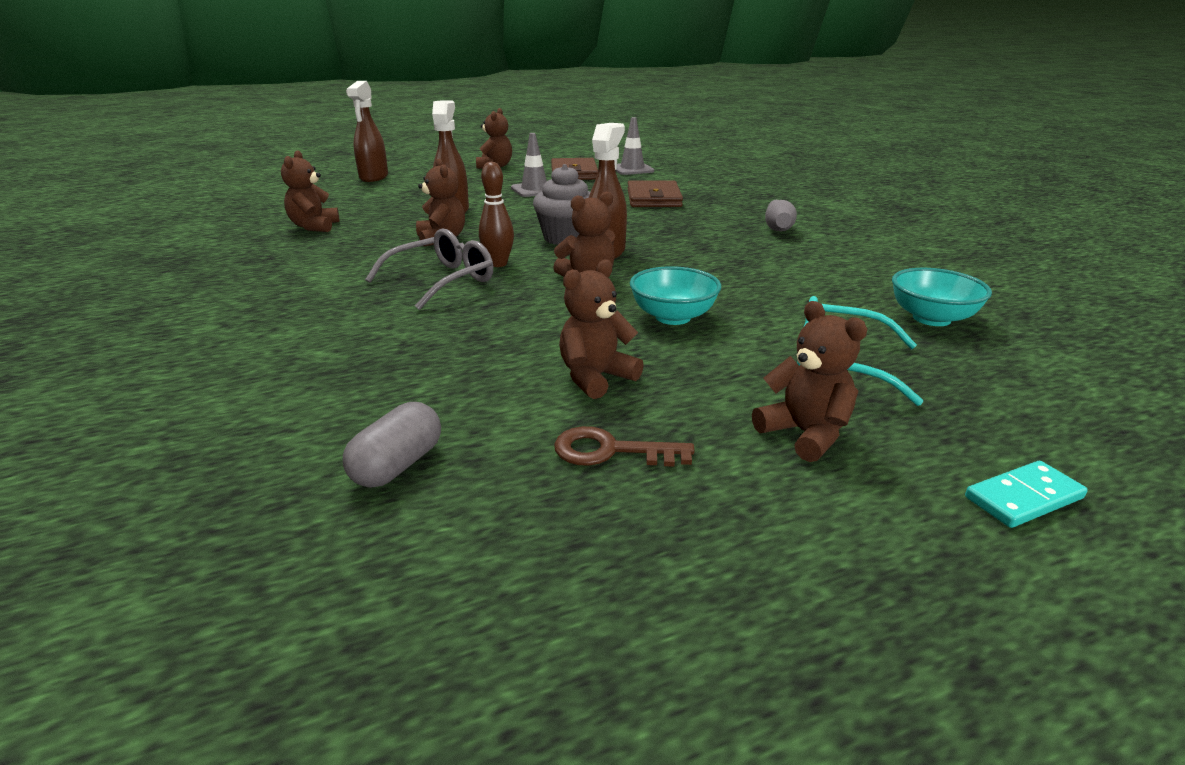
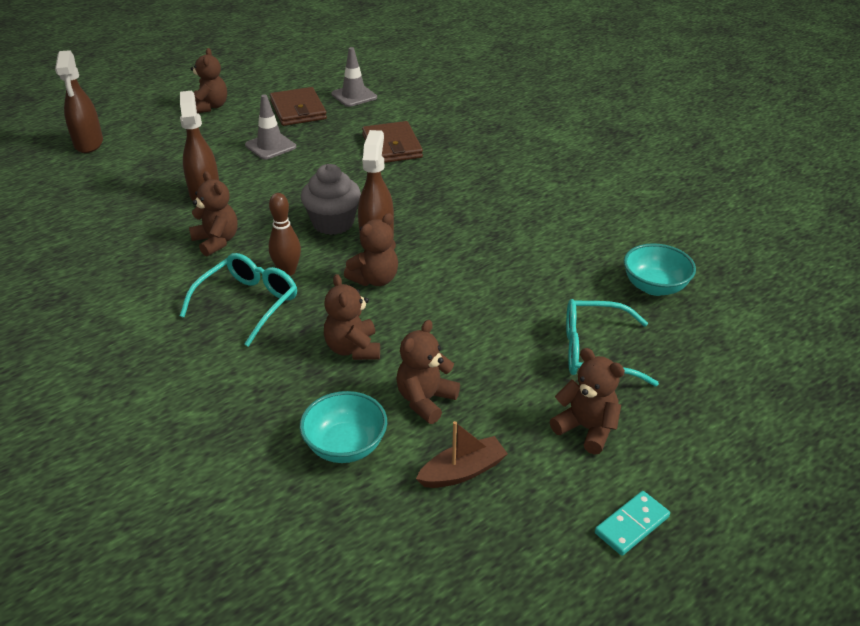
camera: 15 degrees left, 10 degrees up
(314, 227) = (78, 241): brown teddy bear -> brown teddy bear (353, 349)
(397, 465) = (319, 516): grey capsule -> none
(442, 281) = (248, 303): grey glasses -> turquoise glasses
(611, 451) = (462, 471): brown key -> brown boat
(673, 317) = (461, 319): turquoise bowl -> turquoise bowl (345, 446)
(777, 227) = (515, 178): grey bowling pin -> none
(1023, 497) = (725, 457): turquoise domino -> turquoise domino (631, 525)

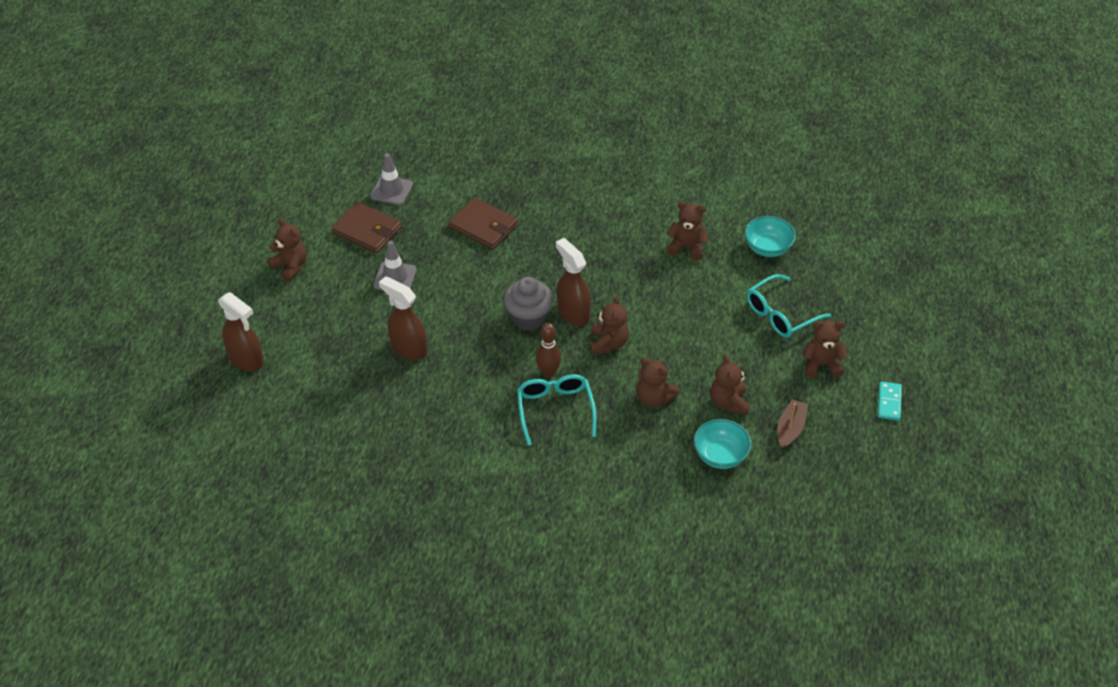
camera: 40 degrees left, 10 degrees up
(216, 241) = (471, 380): brown teddy bear -> brown teddy bear (687, 247)

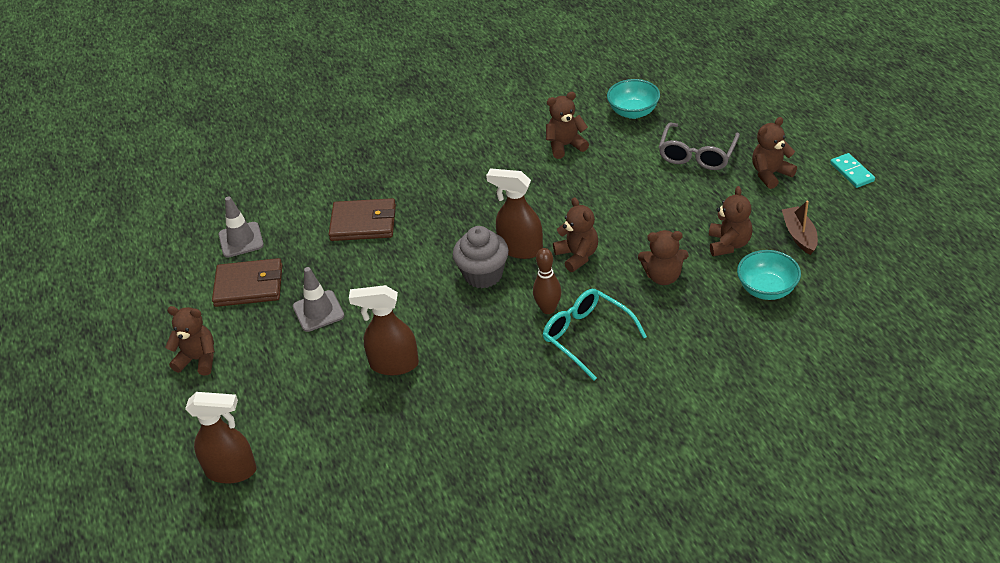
camera: 30 degrees left, 5 degrees down
(729, 402) = (729, 244): brown teddy bear -> brown teddy bear turned 135 degrees counterclockwise
(780, 314) = (697, 155): turquoise glasses -> grey glasses

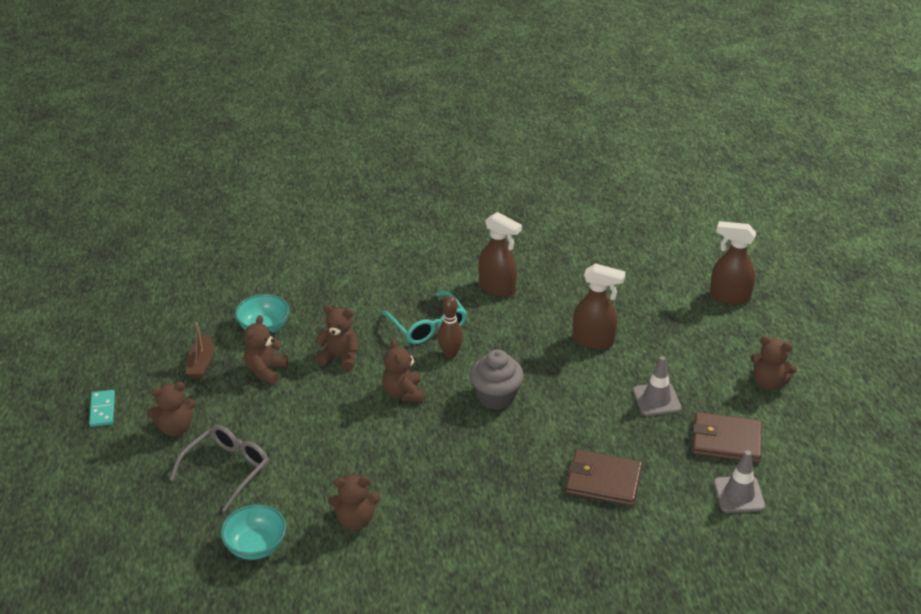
camera: 170 degrees left, 5 degrees down
(520, 249) = (453, 412): brown spray bottle -> brown spray bottle (497, 288)

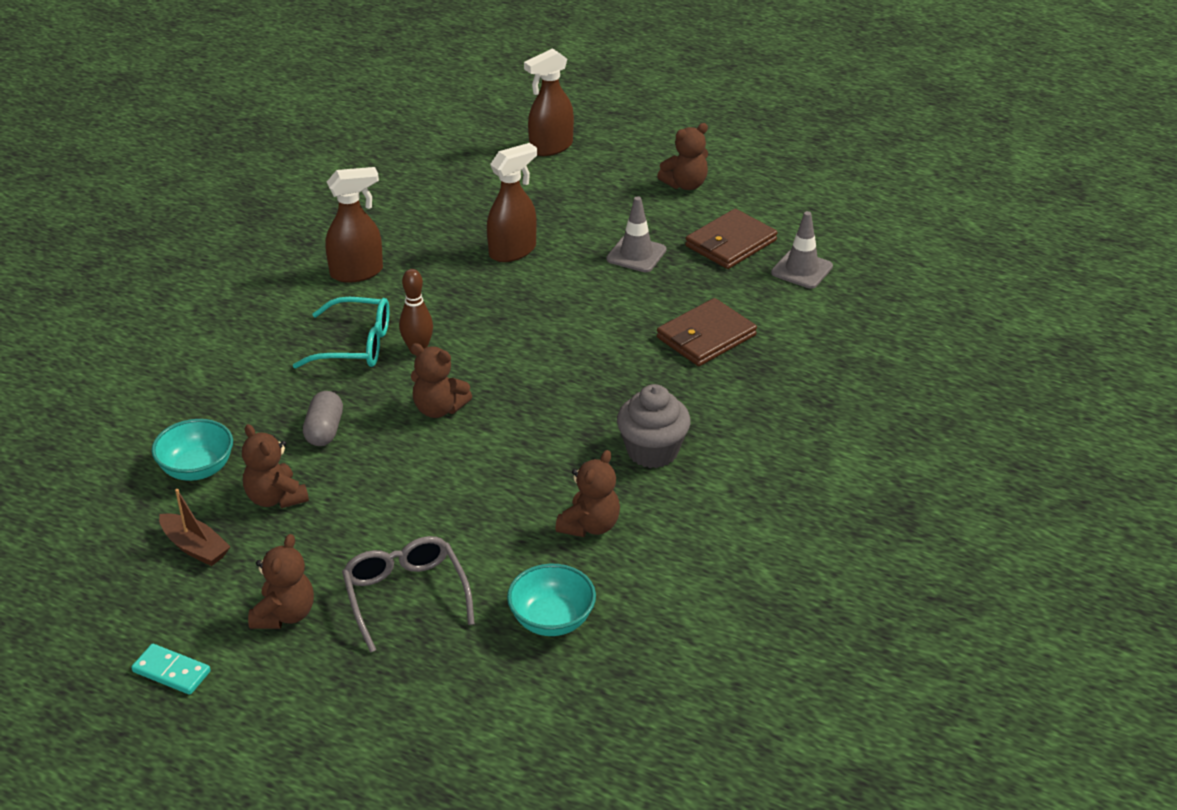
camera: 55 degrees left, 0 degrees up
(340, 357) = (324, 430): brown teddy bear -> grey capsule
(496, 396) = (518, 349): grey cupcake -> grey cupcake (652, 451)

